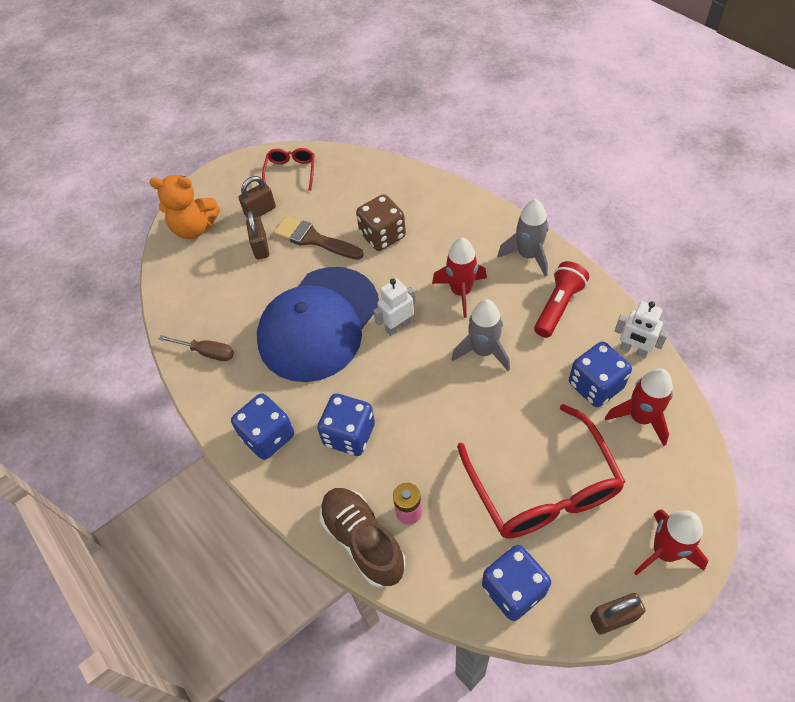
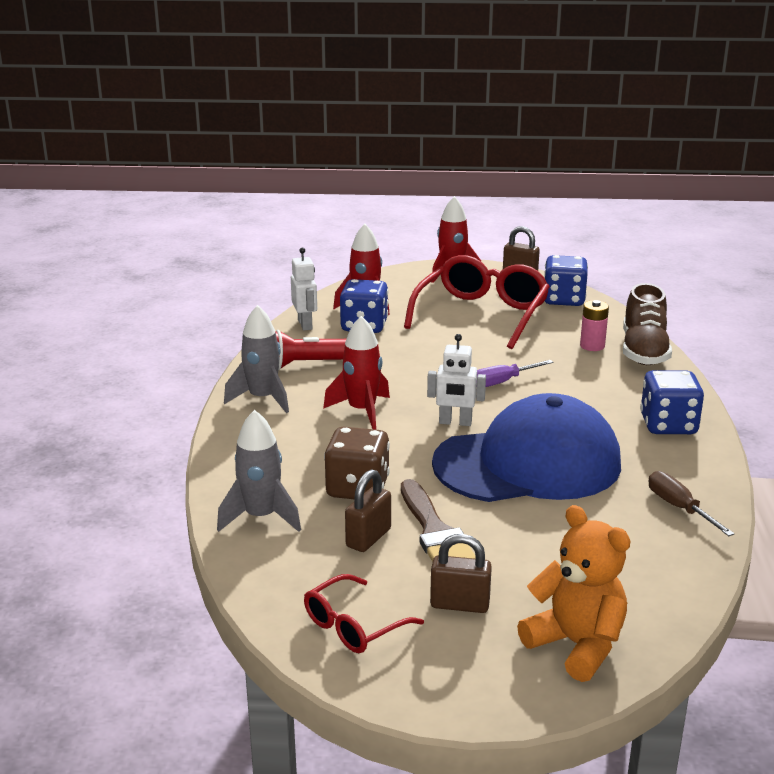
camera: 140 degrees left, 30 degrees down
(261, 247) = (509, 563): brown padlock -> brown padlock (368, 538)
(349, 435) = (590, 393): blue dice -> none
(418, 396) = (502, 382): none -> purple screwdriver
(483, 351) = (409, 375): grey rocket -> grey rocket (261, 517)

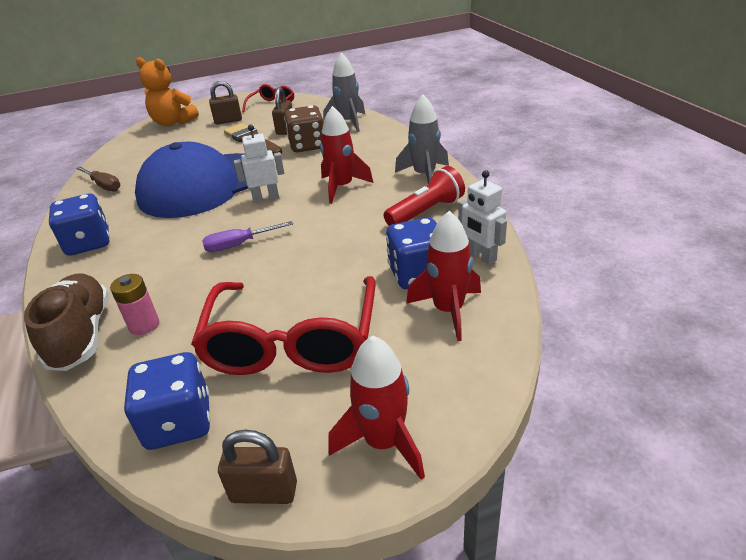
camera: 160 degrees right, 10 degrees up
(502, 382) = (238, 245): purple screwdriver -> purple screwdriver turned 150 degrees counterclockwise

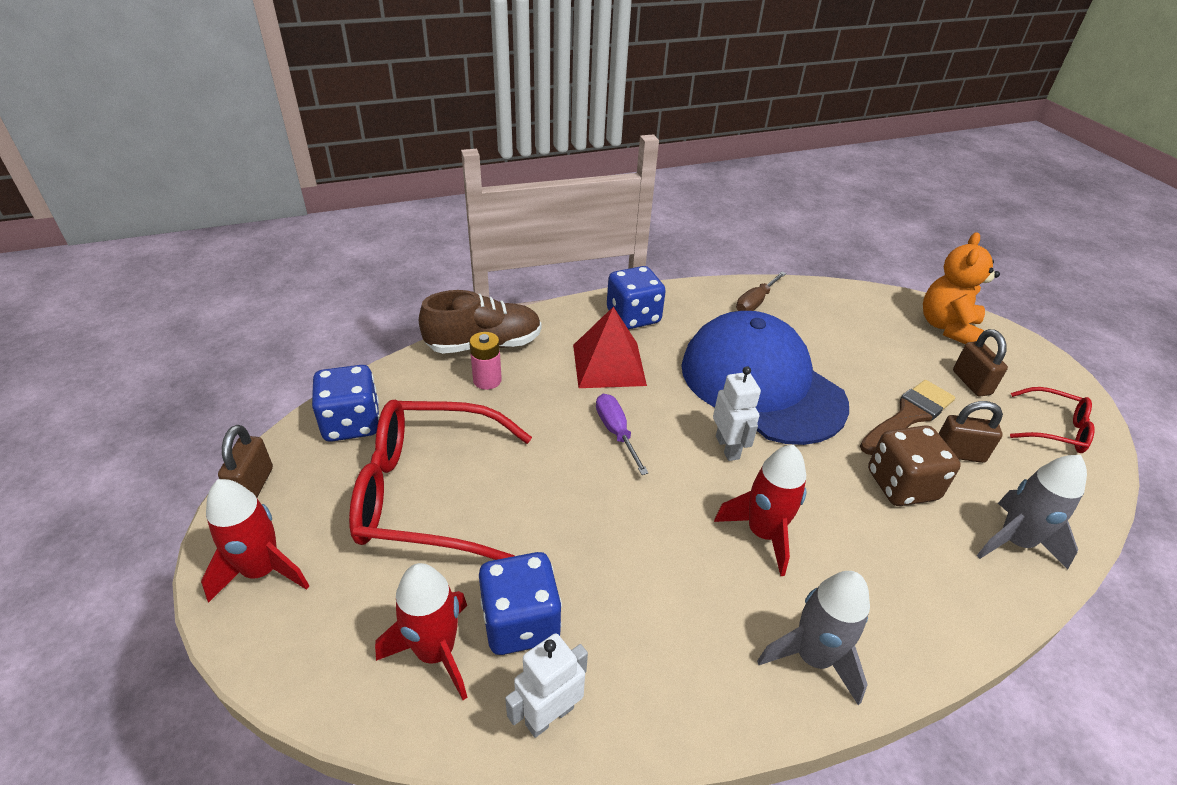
camera: 85 degrees right, 5 degrees up
(152, 253) = (608, 364): none -> red pyramid
(426, 212) = (686, 648): red flashlight -> none

